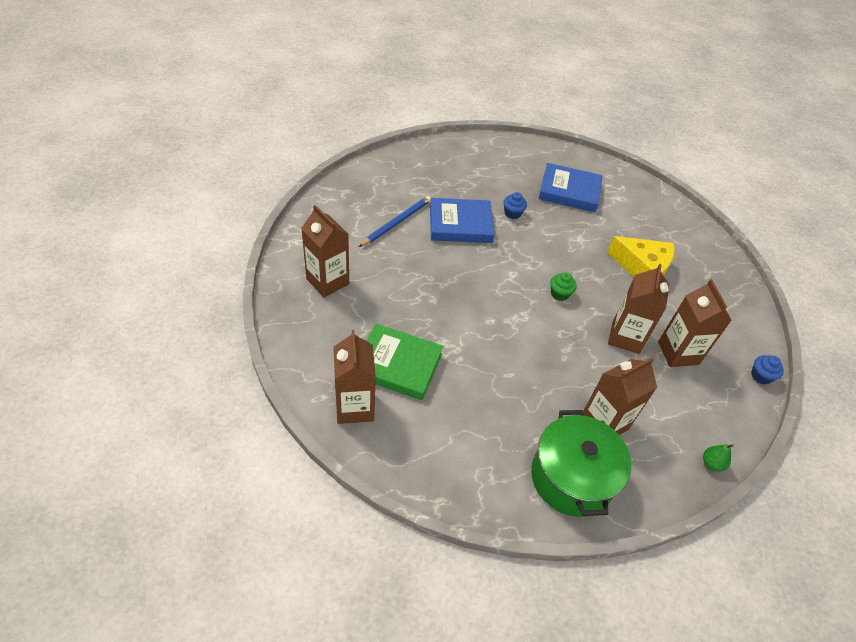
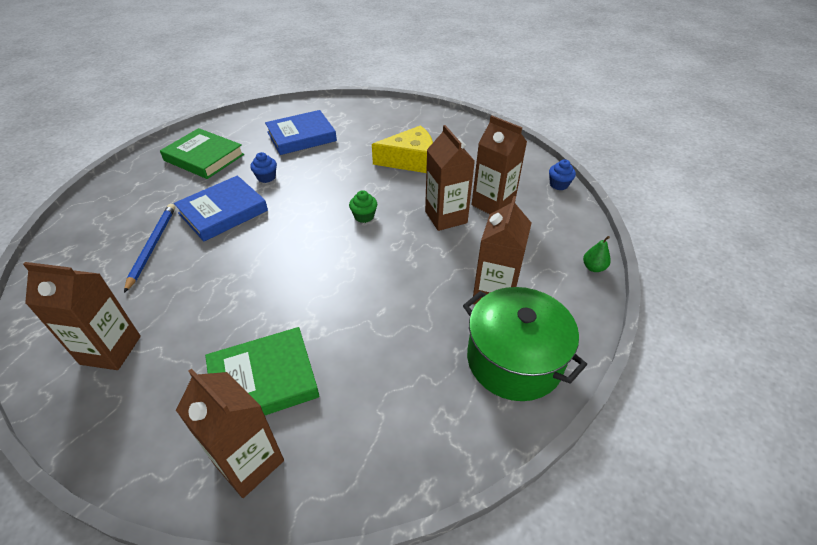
camera: 35 degrees left, 5 degrees down
(480, 168) = (204, 157): none -> green book

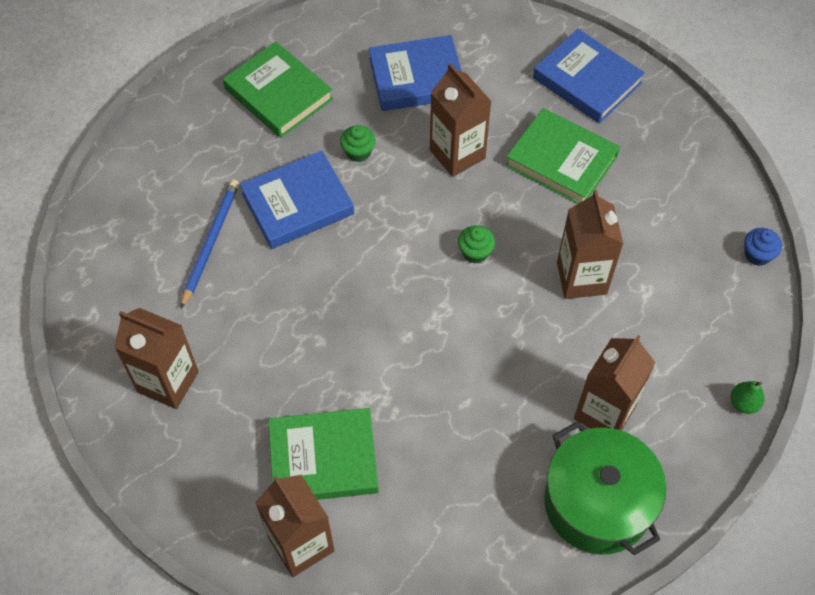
camera: 15 degrees right, 15 degrees up
(266, 177) = (358, 152): blue cupcake -> green cupcake
(410, 160) = (561, 161): yellow cheese -> green book
(413, 122) = (587, 80): none -> blue book
(493, 204) = (652, 269): brown carton -> brown carton (457, 154)

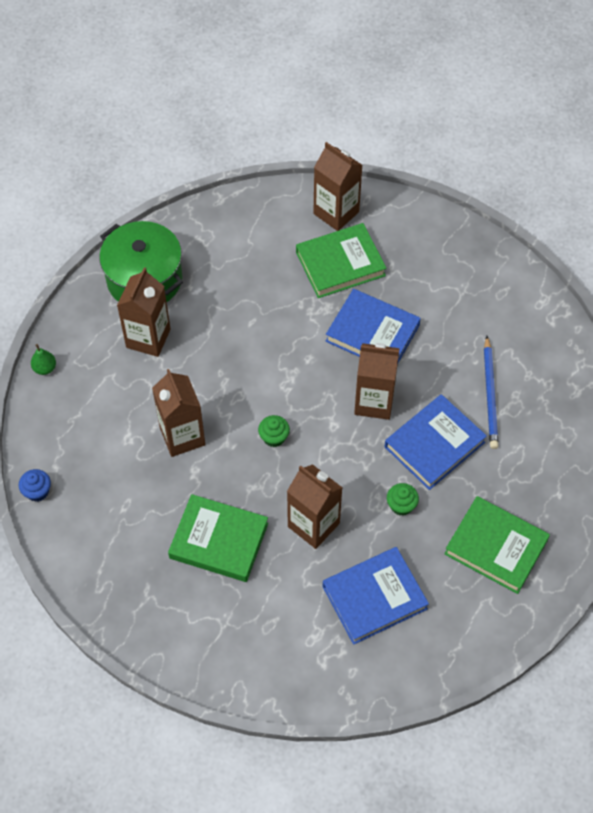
camera: 165 degrees right, 0 degrees up
(168, 382) = (471, 287): brown carton -> brown carton (374, 402)
(587, 80) = (210, 636): blue book -> blue book (372, 333)

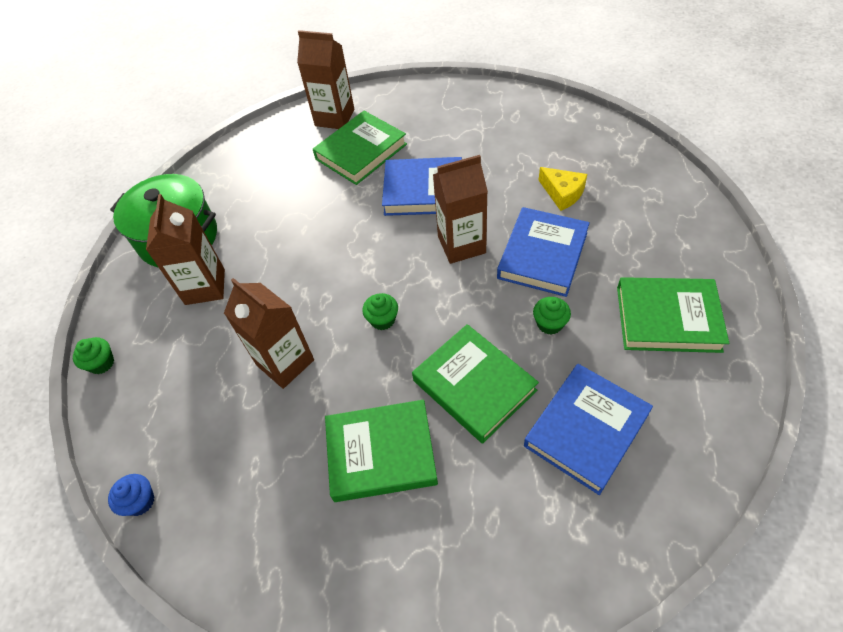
camera: 20 degrees left, 5 degrees down
(45, 368) = (102, 363): green pear -> green cupcake
(313, 525) = (474, 385): brown carton -> green book
(490, 395) = (562, 193): blue pencil -> yellow cheese

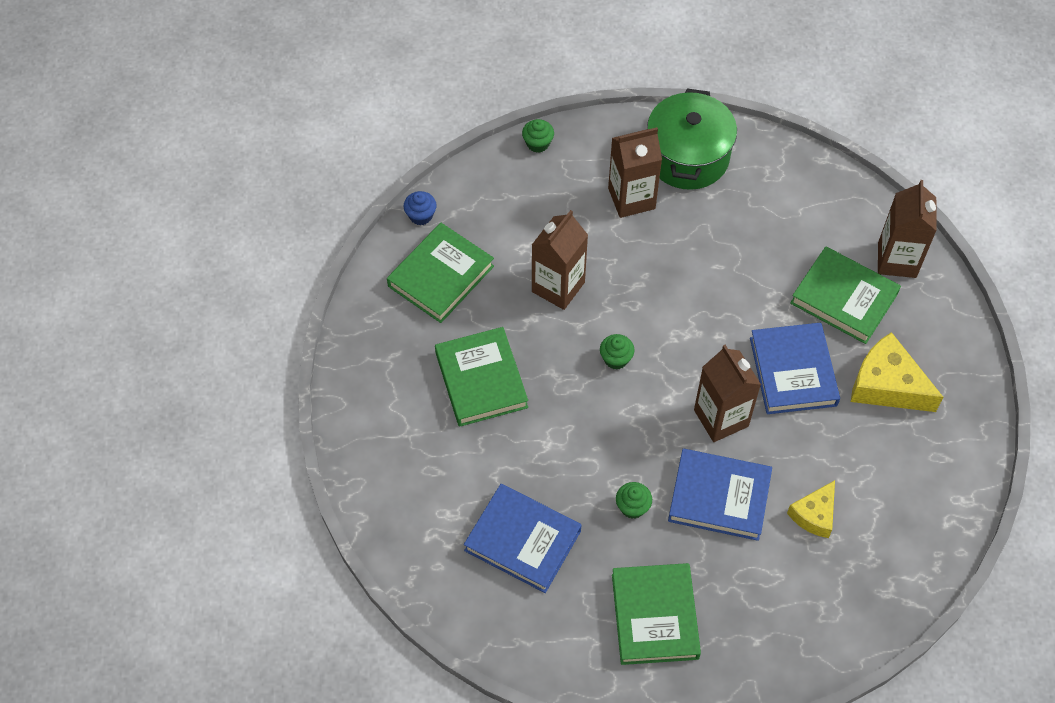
camera: 75 degrees right, 5 degrees up
(447, 137) = (886, 385): none -> yellow cheese
(474, 385) = (555, 445): green book -> green book (441, 276)

